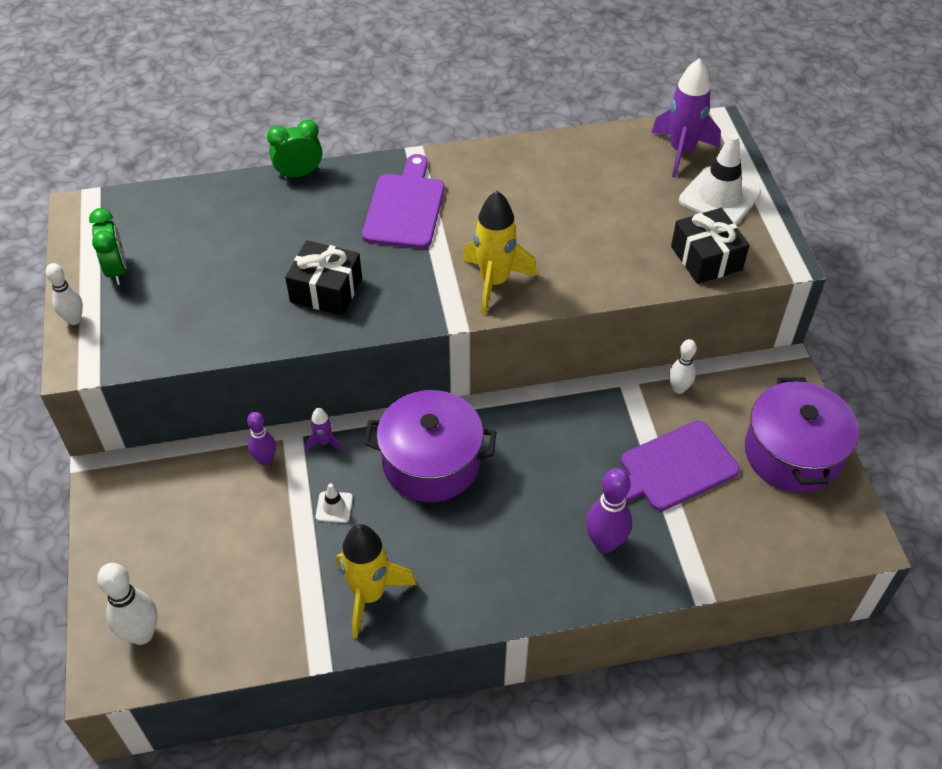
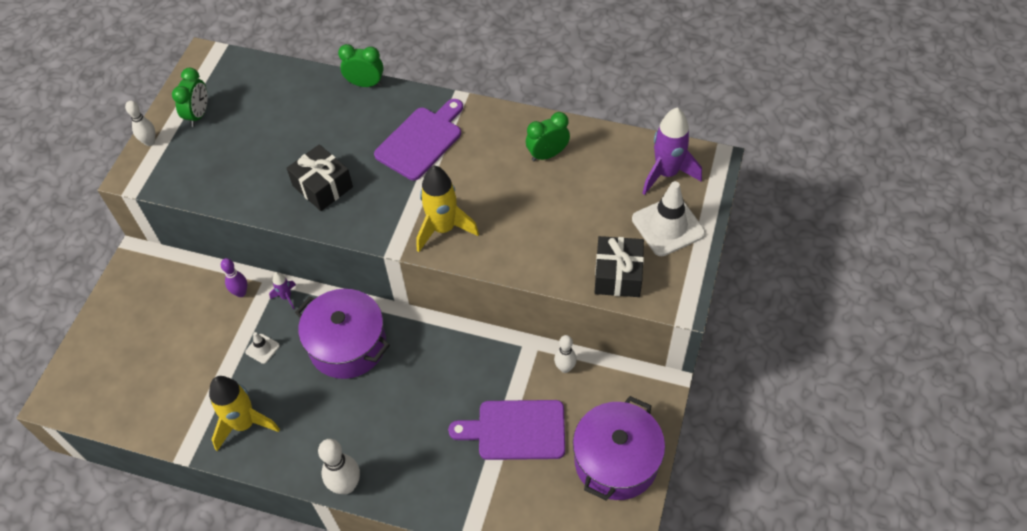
camera: 30 degrees right, 5 degrees up
(141, 634) = (92, 382): white bowling pin -> white bowling pin (346, 485)
(550, 175) = (547, 154): none -> green clock
(605, 543) = (426, 464): purple bowling pin -> none

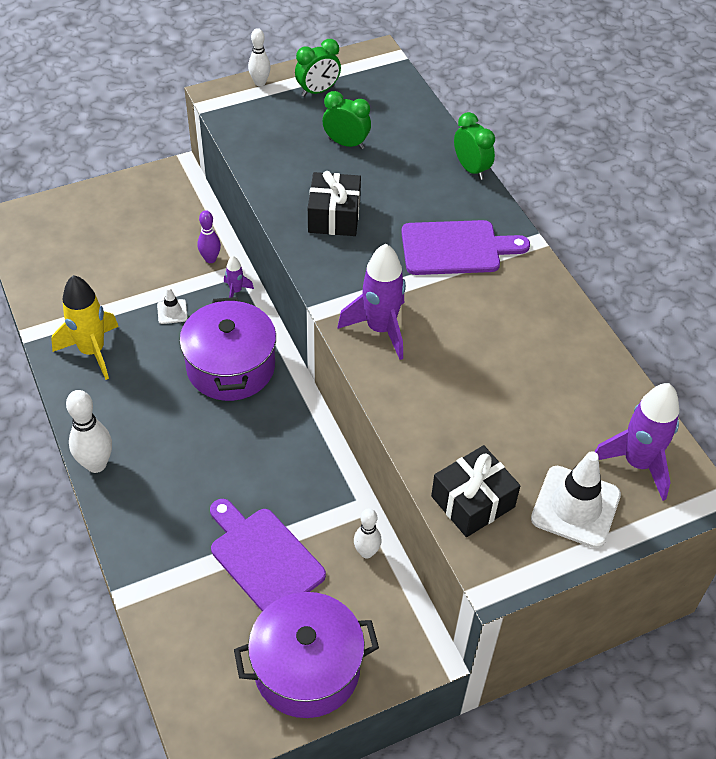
camera: 45 degrees right, 5 degrees down
(443, 229) = (380, 329): yellow rocket -> purple rocket
(547, 154) = (548, 350): green clock -> green clock (346, 143)

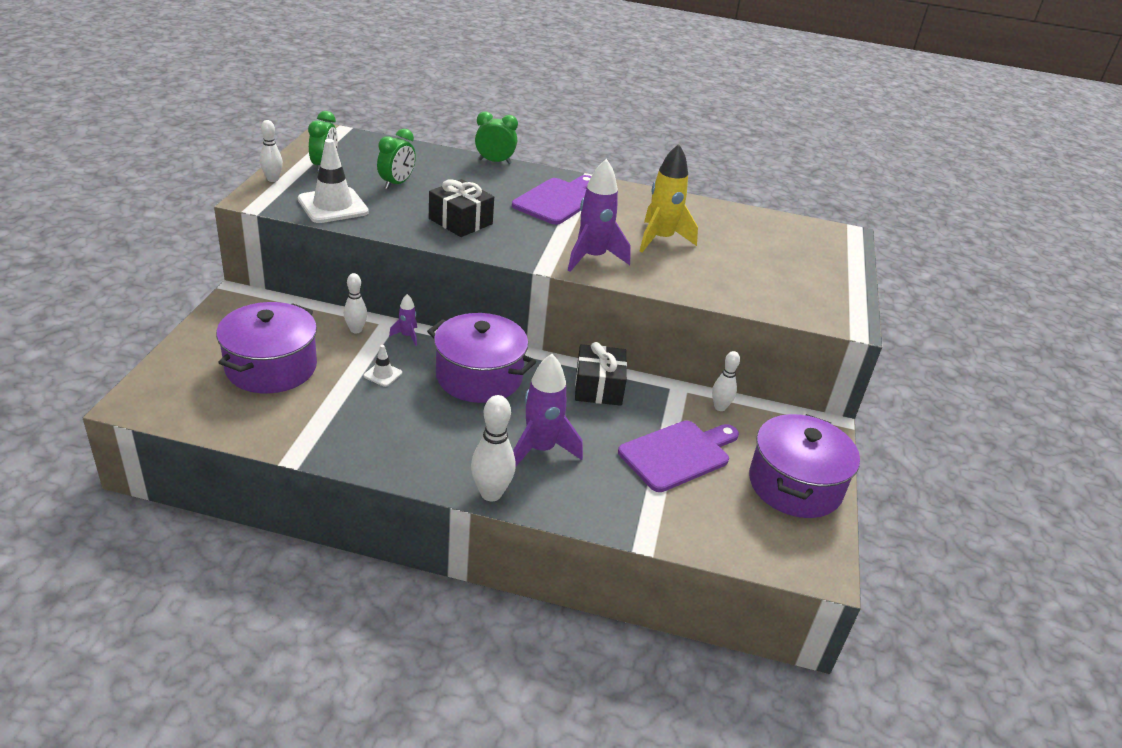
camera: 55 degrees left, 15 degrees down
(92, 351) = (365, 435): yellow rocket -> yellow rocket (660, 239)
(116, 250) = (271, 367): none -> purple pot
(210, 259) = (356, 330): purple bowling pin -> white bowling pin
(263, 557) = (678, 454): purple cutting board -> purple cutting board turned 150 degrees clockwise
(346, 143) = (396, 183): green clock -> green clock turned 150 degrees clockwise
(473, 501) = (781, 301): black gift -> black gift (598, 387)
(575, 507) = (819, 272): white traffic cone -> white traffic cone (333, 206)
(637, 463) = (806, 238): purple rocket -> purple rocket (540, 450)

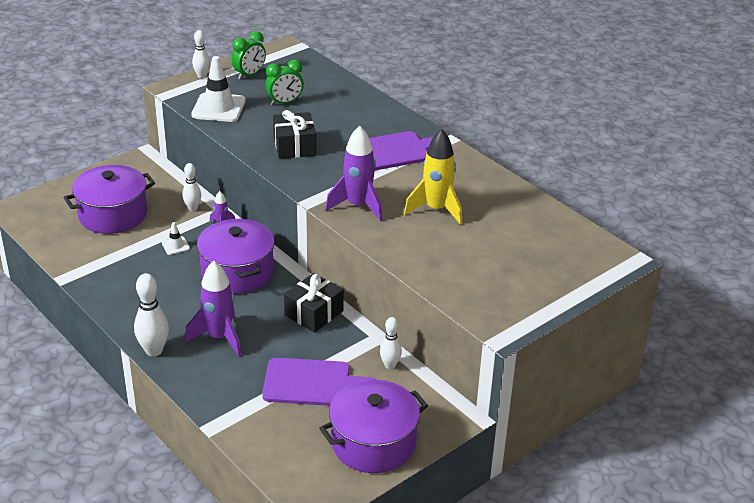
camera: 40 degrees right, 0 degrees up
(495, 161) = (385, 104): green clock -> none

